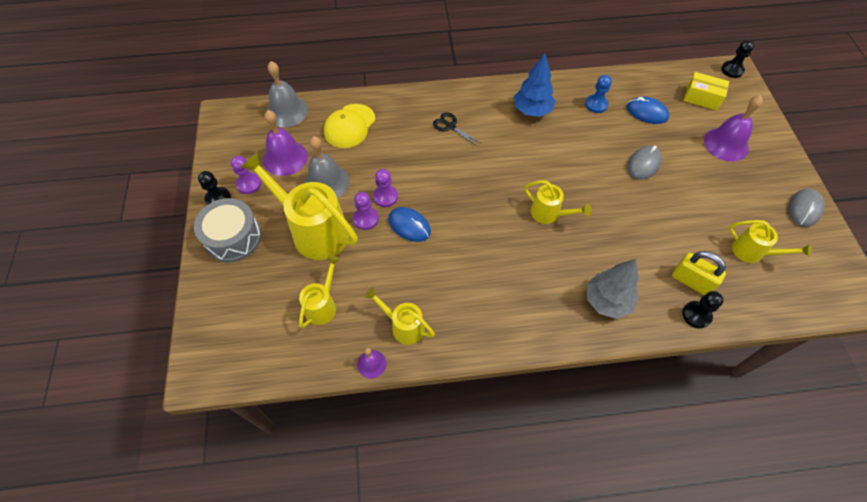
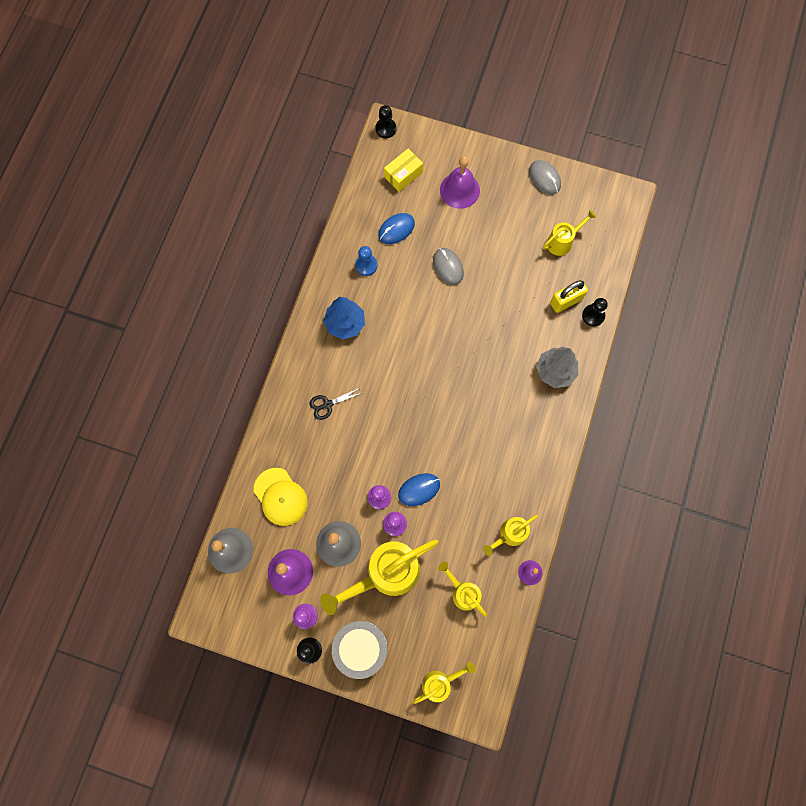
camera: 65 degrees left, 15 degrees up
(549, 214) = (460, 370): yellow watering can -> yellow watering can (440, 682)

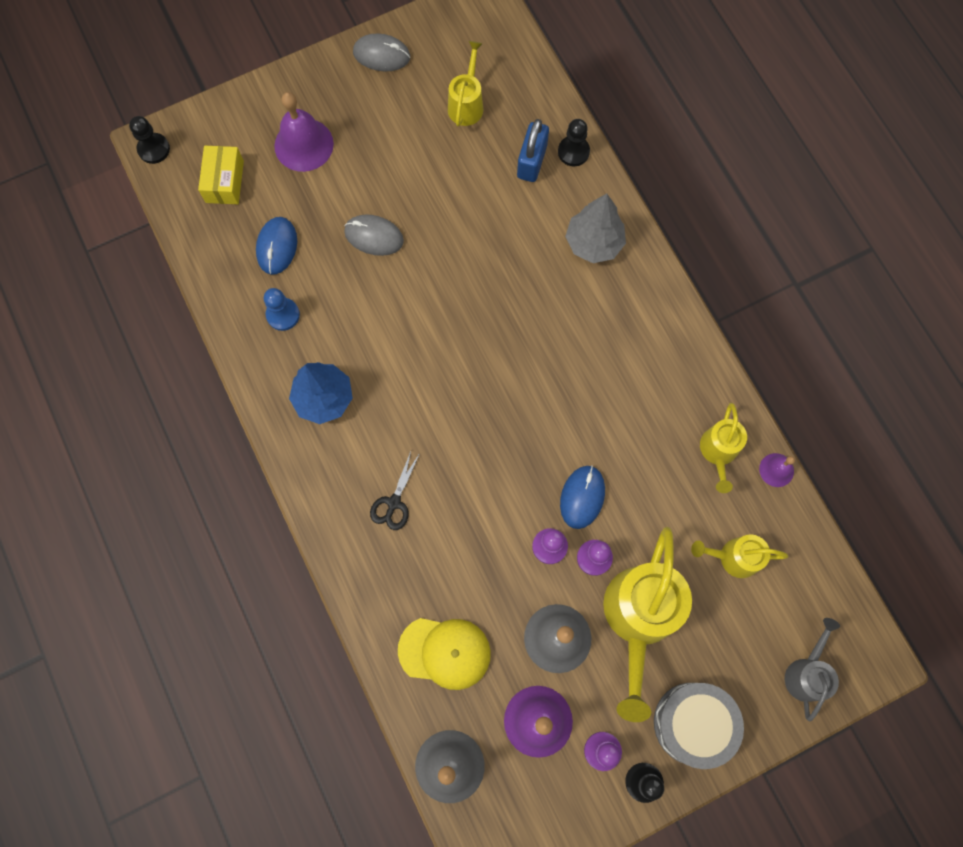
camera: 45 degrees left, 0 degrees up
(440, 682) = (806, 672): yellow watering can -> grey watering can
(566, 301) = (532, 161): yellow padlock -> blue padlock

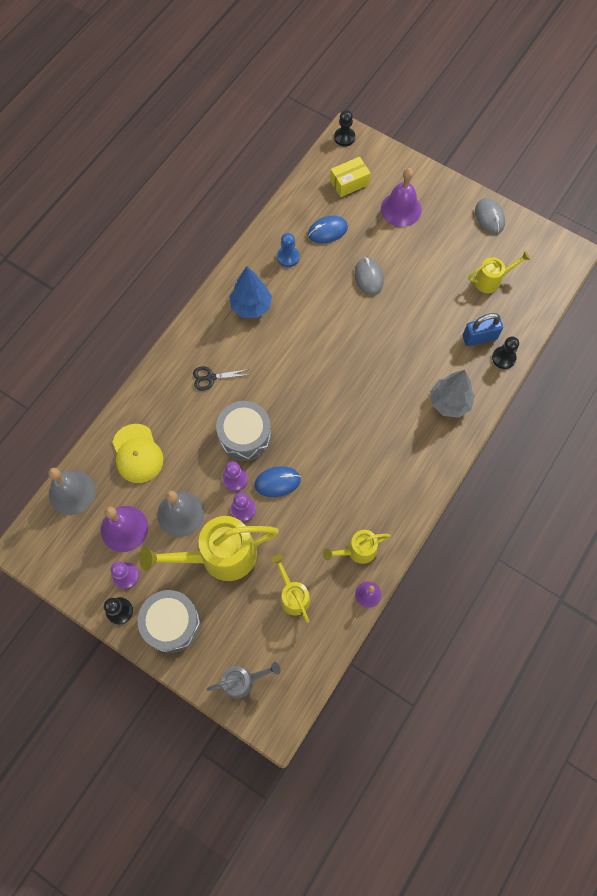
camera: 60 degrees right, 5 degrees down
(498, 503) = (245, 435): none -> grey drum

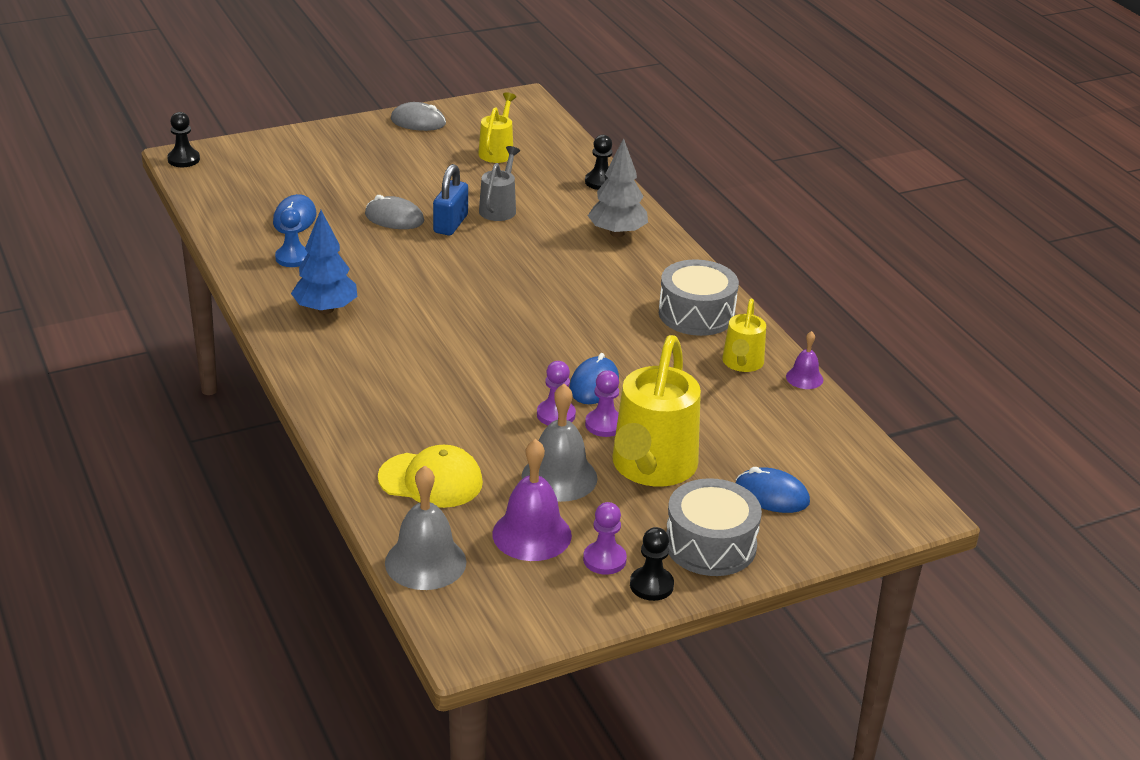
camera: 60 degrees left, 35 degrees down
(211, 377) = (389, 378): black scissors -> none
(237, 633) = (771, 495): none -> blue mouse
(243, 680) = (840, 515): grey watering can -> grey watering can (499, 208)
(245, 435) = (502, 384): grey drum -> grey drum (696, 314)
(292, 595) = (757, 432): yellow watering can -> none
(349, 183) = (250, 180): yellow box -> none
(401, 209) = (333, 164): purple bell -> none
(479, 337) = (558, 185): blue padlock -> blue padlock (450, 224)

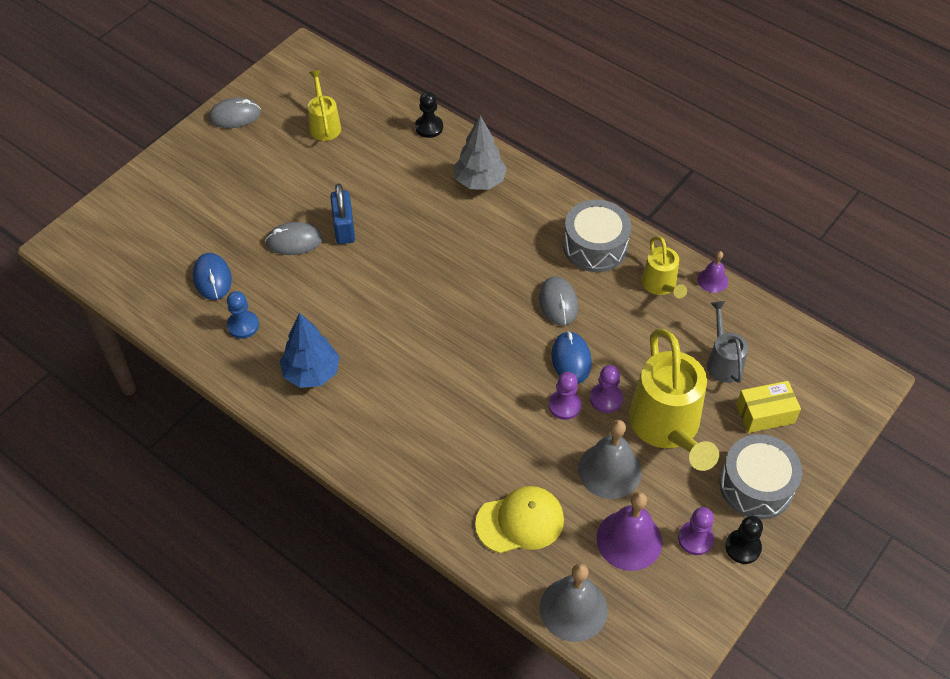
camera: 25 degrees left, 20 degrees up
(183, 159) = (64, 247): black pawn -> none
(499, 208) = (370, 192): grey watering can -> grey watering can (723, 361)
(618, 341) = (558, 303): none -> grey mouse
(771, 495) = (765, 414): blue mouse -> yellow box

